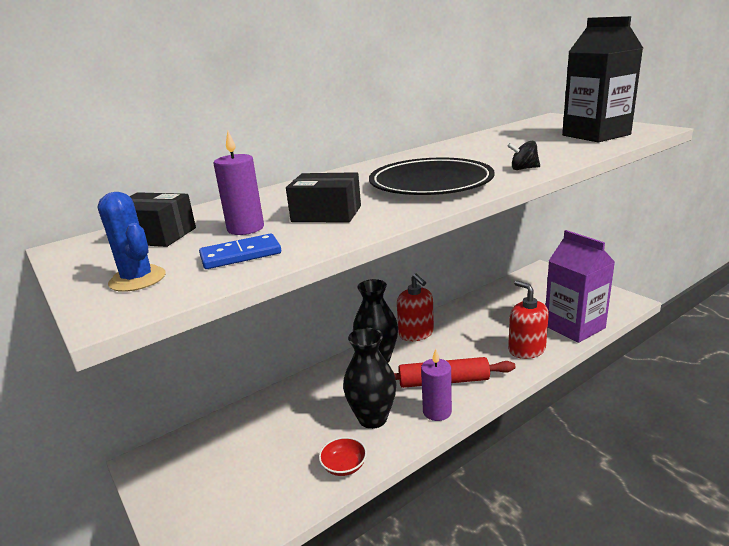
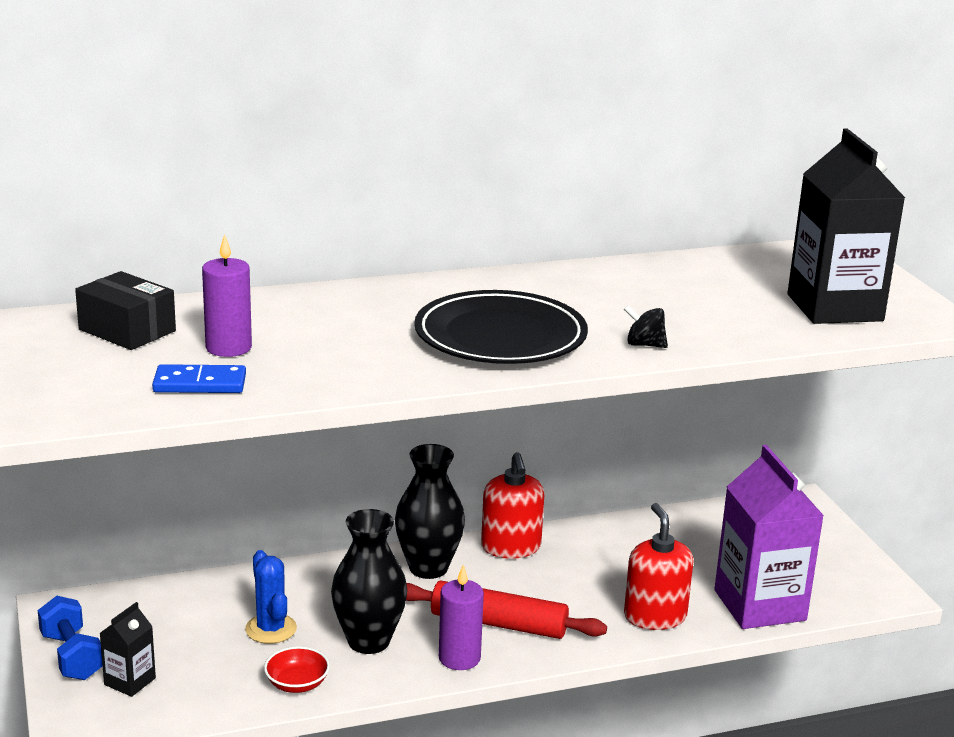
camera: 15 degrees right, 0 degrees up
(137, 279) = (83, 385): blue cactus -> blue cactus (271, 629)
(167, 499) = (72, 656): none -> blue dumbbell
(221, 506) = (130, 681): none -> black carton
(326, 214) = (333, 351): black box -> none

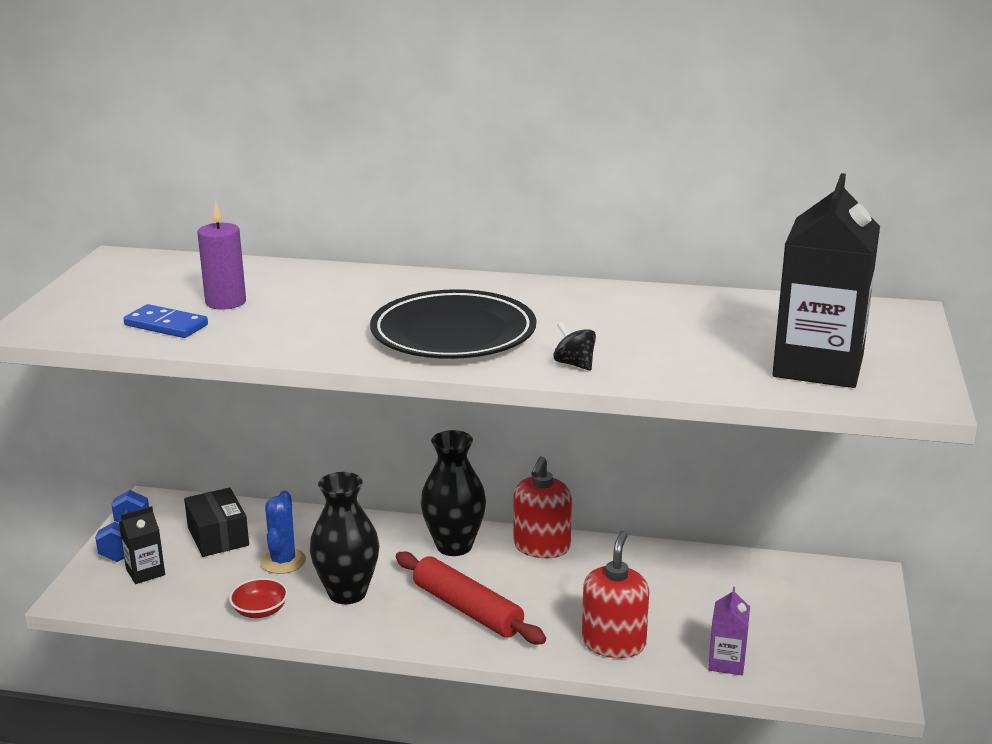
camera: 30 degrees right, 0 degrees up
(127, 330) = (172, 276): black box -> black box (218, 536)
(459, 658) = (406, 628): purple candle -> none
(759, 605) = (726, 662): purple carton -> purple carton, size x0.47

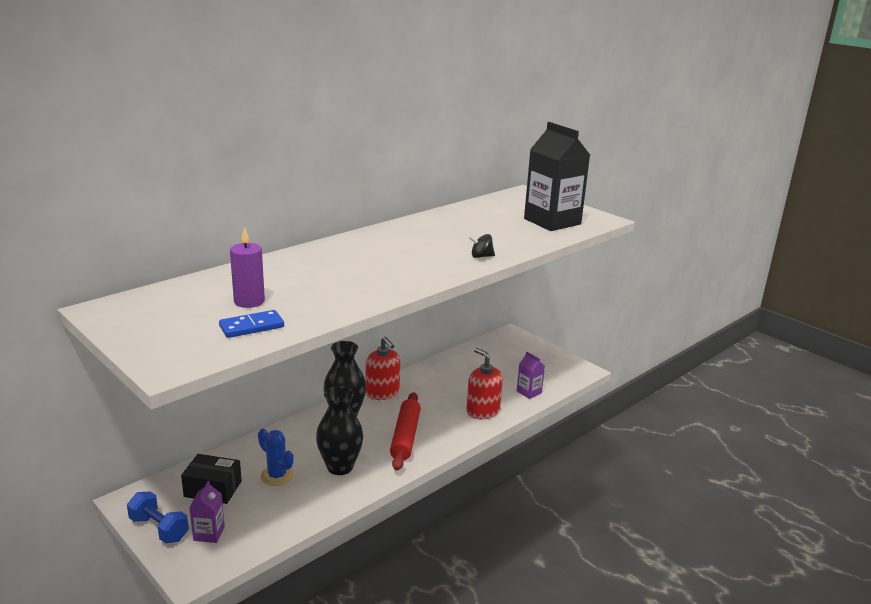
camera: 55 degrees left, 0 degrees up
(145, 572) = (209, 533): black carton -> purple carton
(260, 611) = (315, 504): red bowl -> none
(453, 333) = (402, 266): black plate -> none
(467, 609) = (405, 437): red rolling pin -> red rolling pin turned 75 degrees counterclockwise

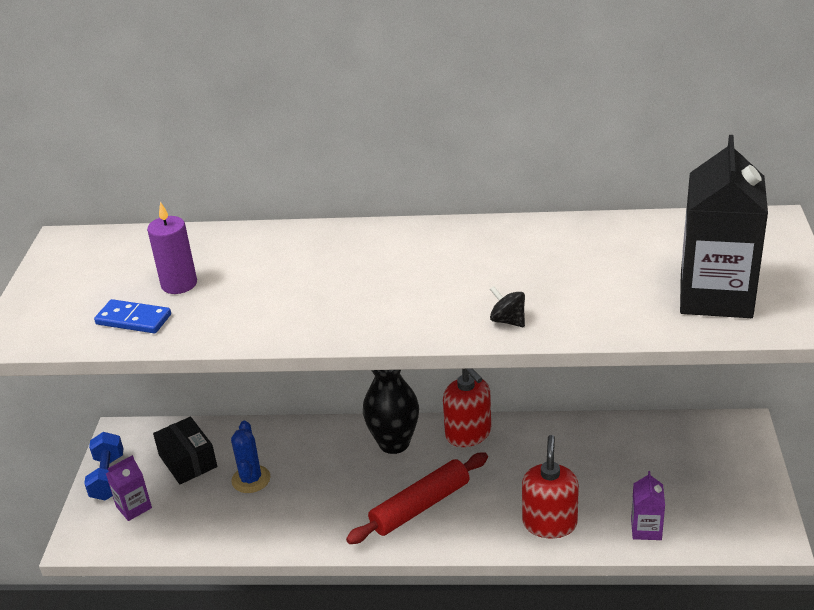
camera: 50 degrees right, 10 degrees up
(340, 467) = (314, 504): black vase -> none
(382, 393) = (468, 434): red soap dispenser -> red soap dispenser turned 45 degrees counterclockwise

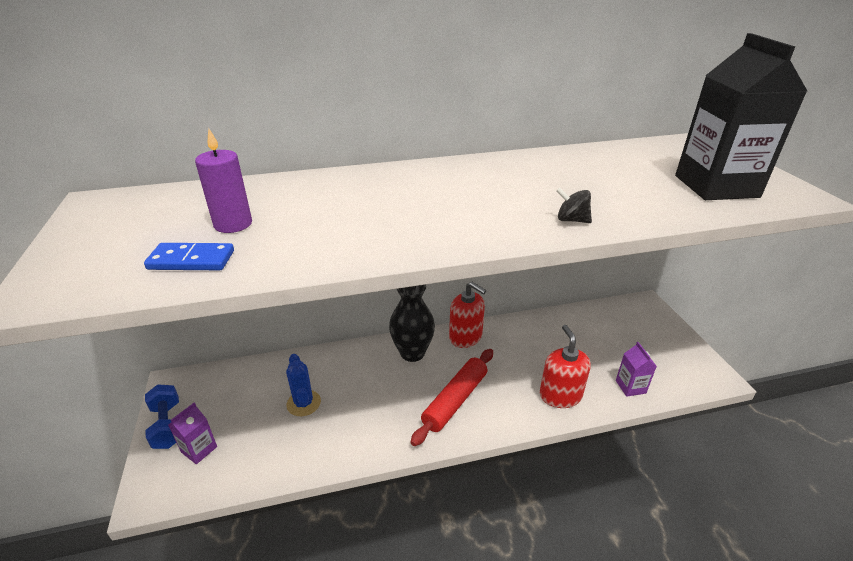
camera: 20 degrees left, 0 degrees up
(187, 461) = (241, 397): black box -> none

